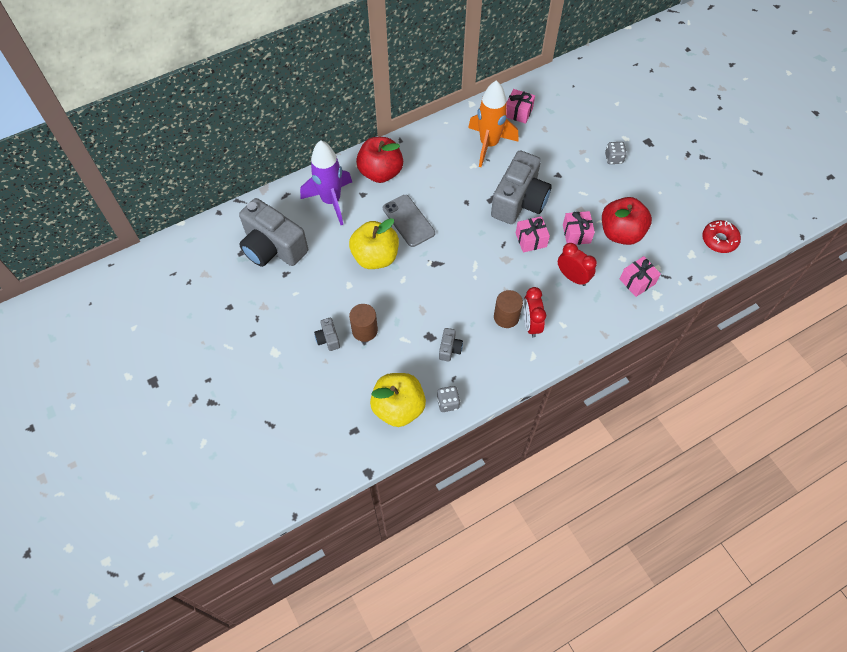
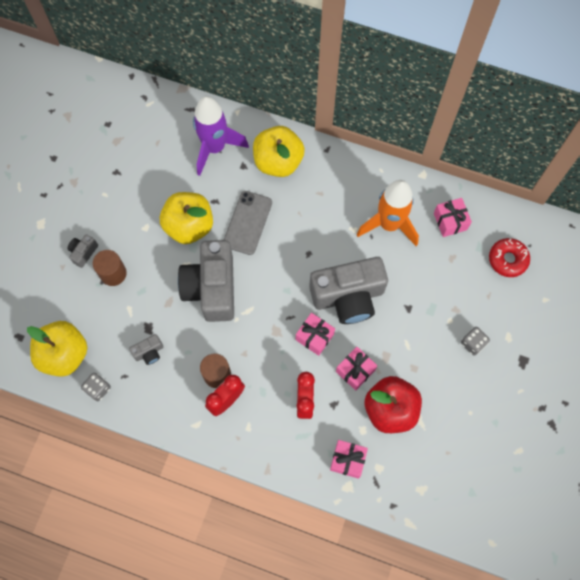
camera: 50 degrees right, 10 degrees up
(273, 247) = (132, 142): grey camera -> grey camera (211, 288)
(380, 172) = (278, 161): red apple -> yellow apple
(719, 240) = (461, 505): red donut -> red donut (507, 259)

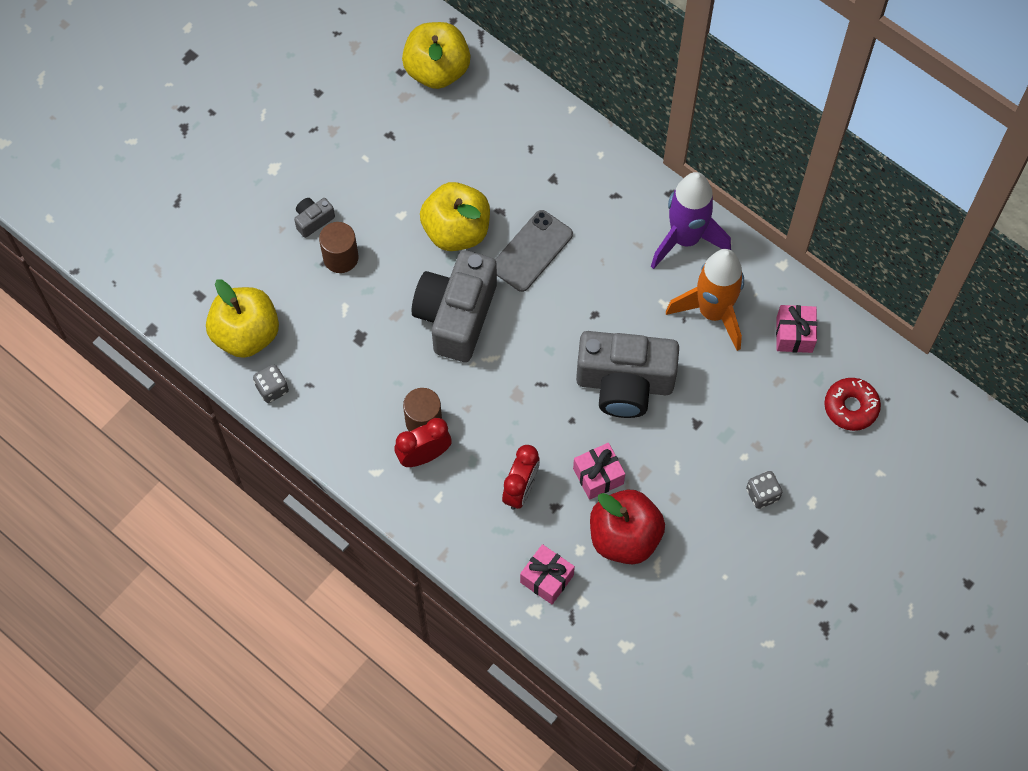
camera: 20 degrees right, 5 degrees down
(149, 352) = (350, 367): grey camera -> none
(215, 148) = (525, 144): purple rocket -> purple rocket (685, 239)
(278, 161) = (600, 188): yellow apple -> yellow apple (437, 70)
(314, 337) = (563, 418): pink gift -> none

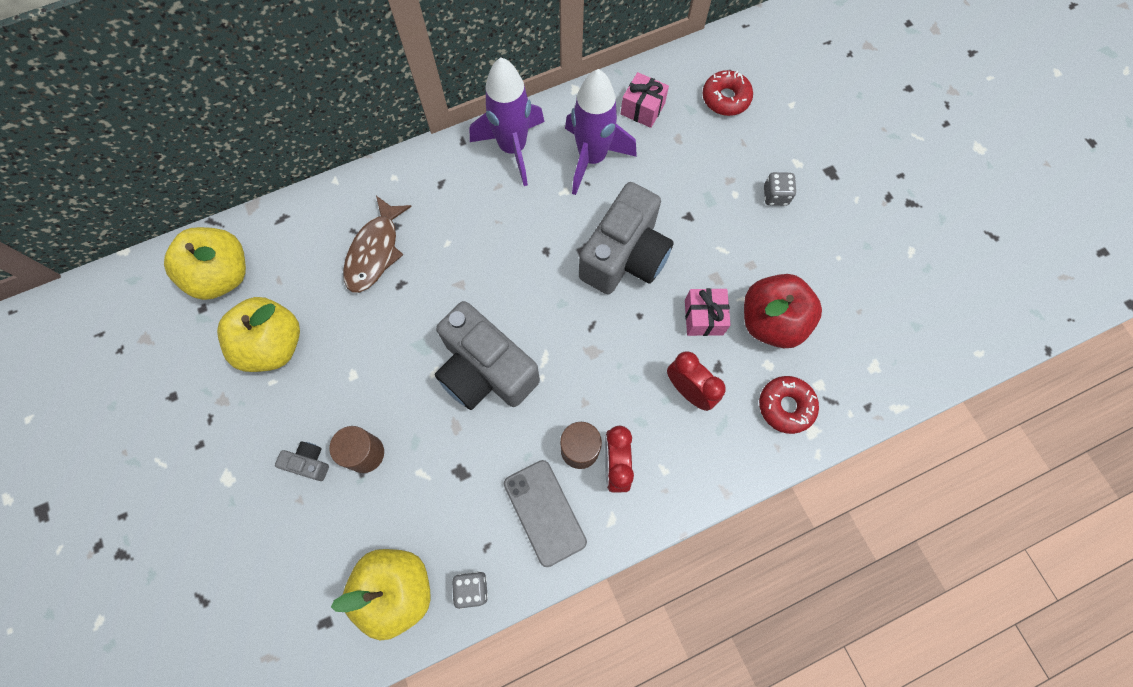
camera: 65 degrees left, 5 degrees up
(313, 220) = (309, 463): grey camera -> grey camera turned 120 degrees clockwise
(456, 231) = (398, 331): yellow apple -> yellow apple (273, 345)
(520, 175) = (375, 251): none -> brown fish
(531, 251) = (456, 275): grey phone -> grey phone (544, 512)
(547, 579) = (786, 406): pink gift -> red donut
(713, 312) = (592, 158): orange rocket -> purple rocket

